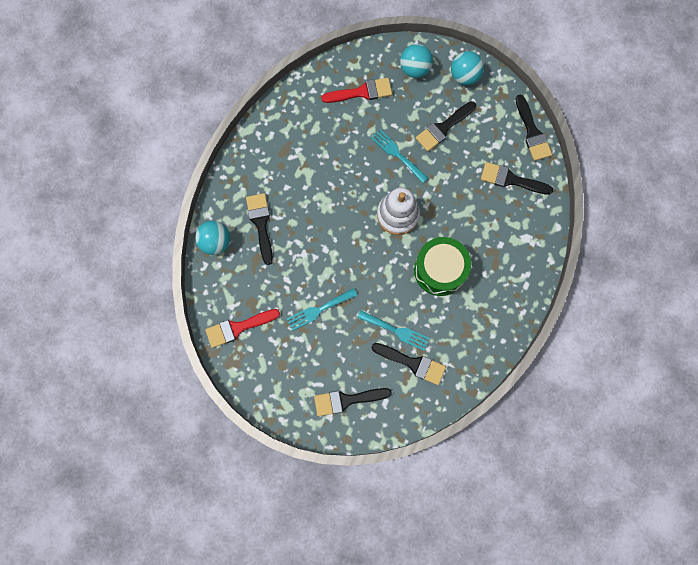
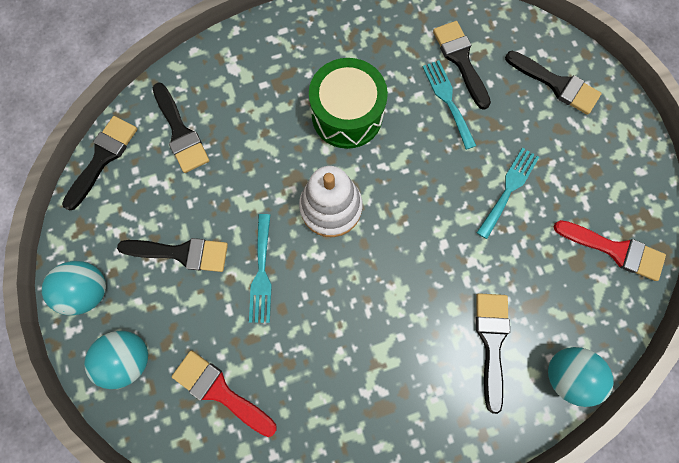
camera: 135 degrees left, 0 degrees up
(261, 224) = (491, 342): black brush -> black brush turned 150 degrees clockwise
(319, 310) = (508, 189): turquoise fork -> turquoise fork turned 75 degrees counterclockwise

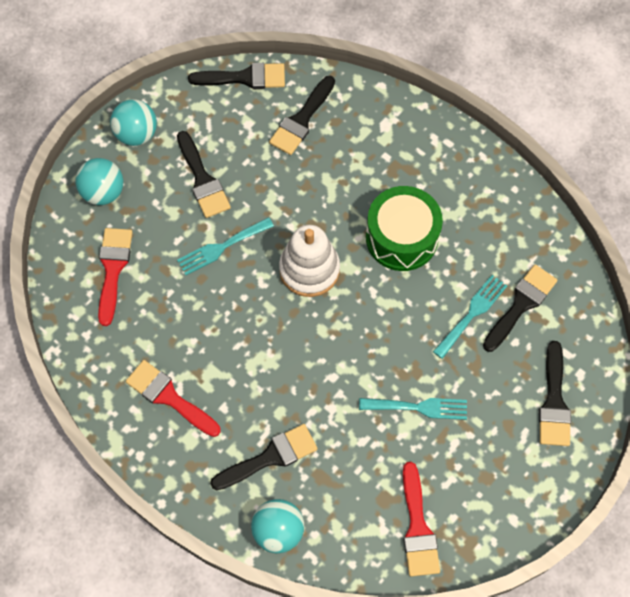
camera: 60 degrees right, 10 degrees down
(385, 405) = (169, 397): none -> red brush

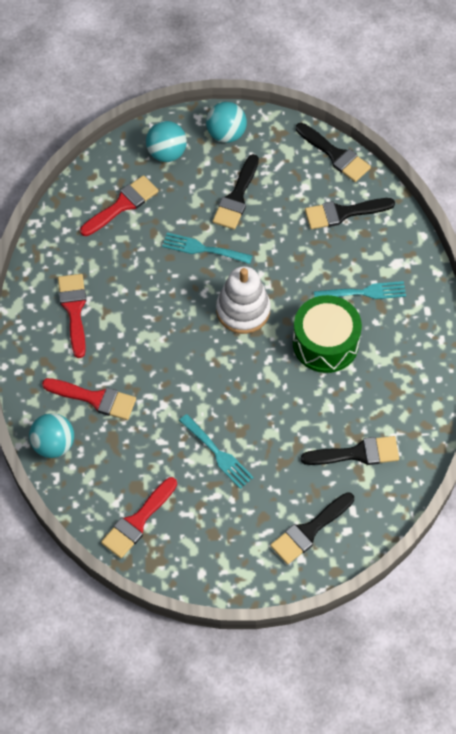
camera: 45 degrees right, 5 degrees down
(269, 457) = (94, 398): black brush -> red brush
(472, 313) = (318, 430): turquoise fork -> turquoise fork (364, 292)

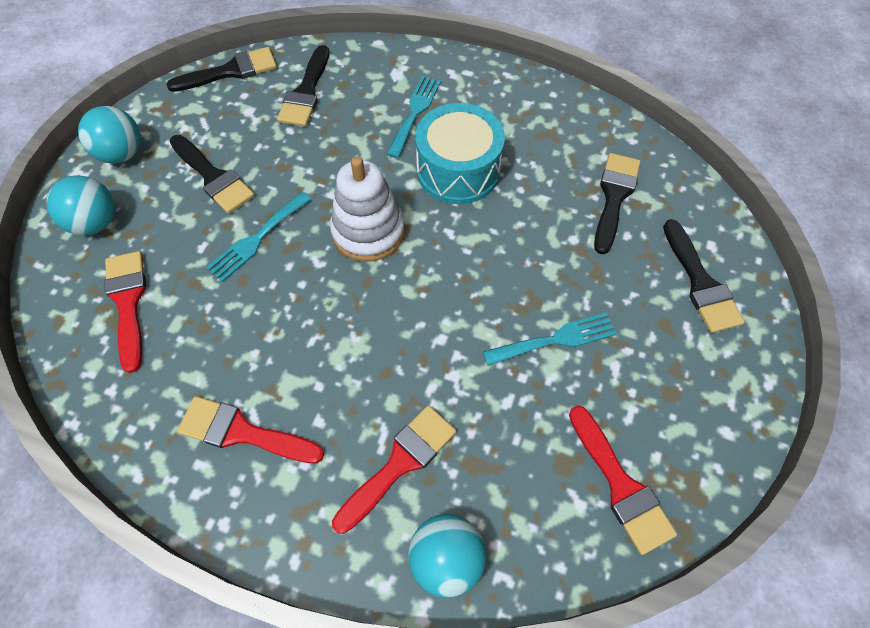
camera: 65 degrees left, 0 degrees up
(325, 343) = (458, 170): green drum -> turquoise drum

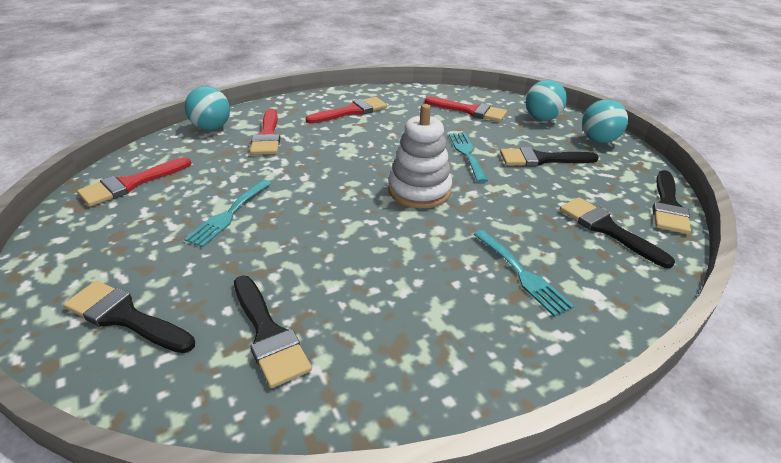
camera: 130 degrees right, 25 degrees down
(458, 170) = (423, 259): turquoise drum -> none
(620, 484) = (131, 184): red brush -> red brush turned 60 degrees counterclockwise

